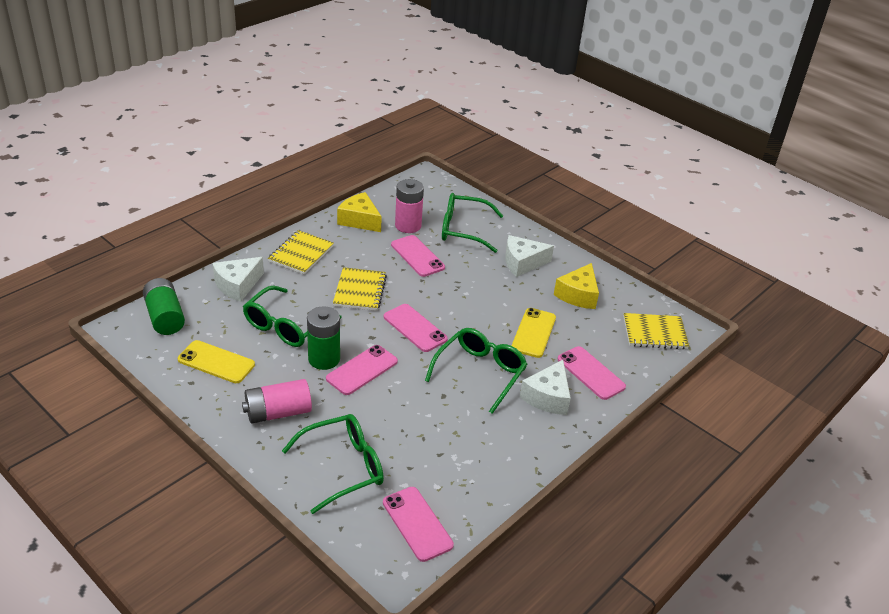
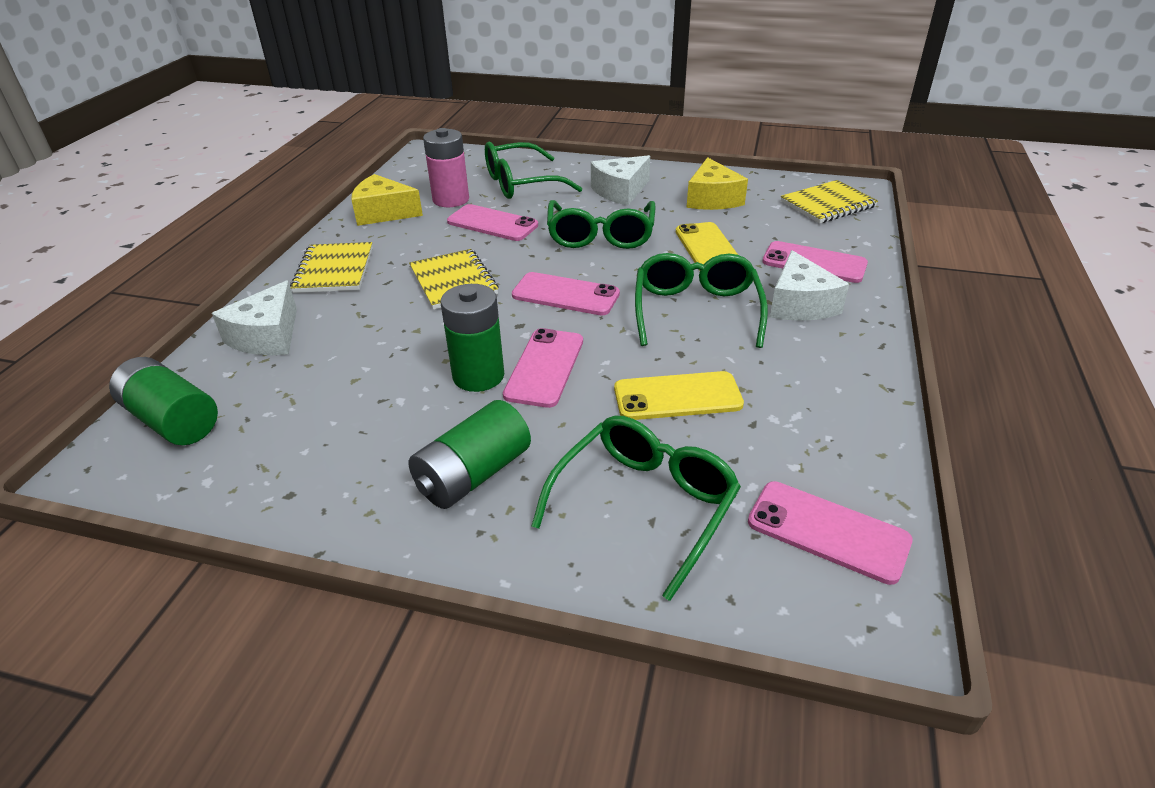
camera: 25 degrees left, 0 degrees up
(216, 362) = (311, 447): yellow phone -> yellow phone (677, 397)
(278, 412) = (473, 474): pink battery -> green battery
(287, 326) = (386, 357): green glasses -> green glasses (601, 235)

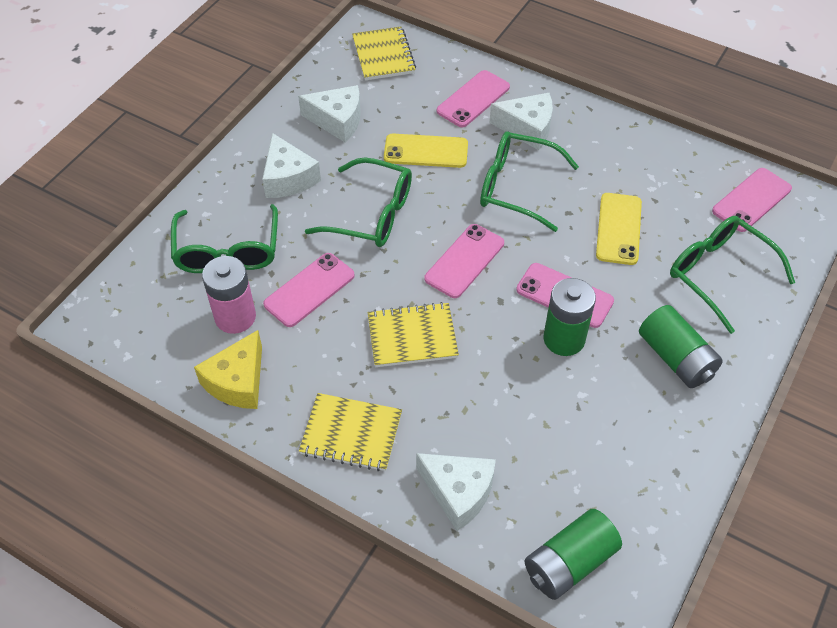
camera: 75 degrees left, 15 degrees up
(712, 199) = (337, 120): yellow cheese -> white cheese

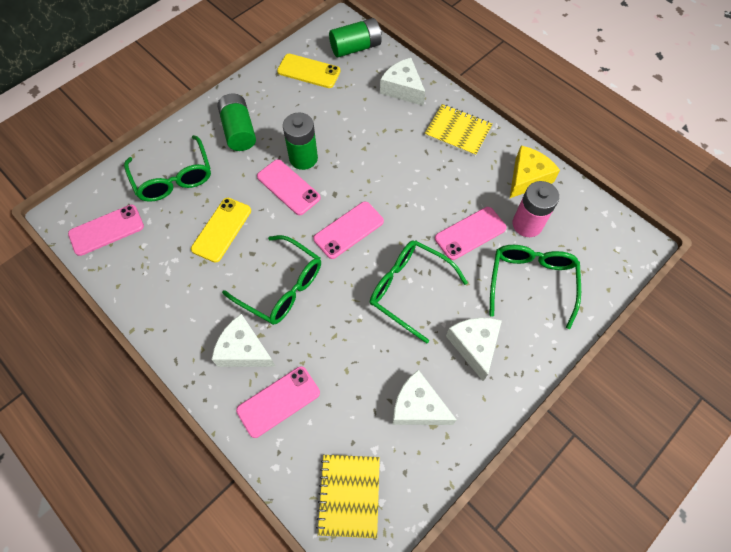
camera: 165 degrees left, 10 degrees up
(412, 337) = (404, 182): yellow notebook -> none
(426, 151) = (345, 346): yellow phone -> yellow phone (309, 71)

